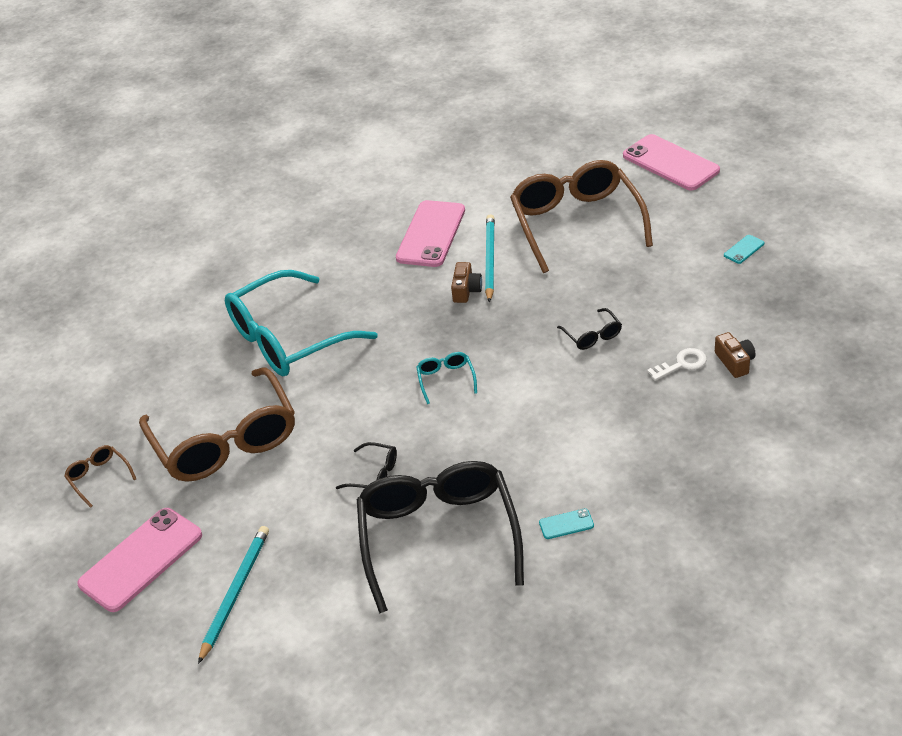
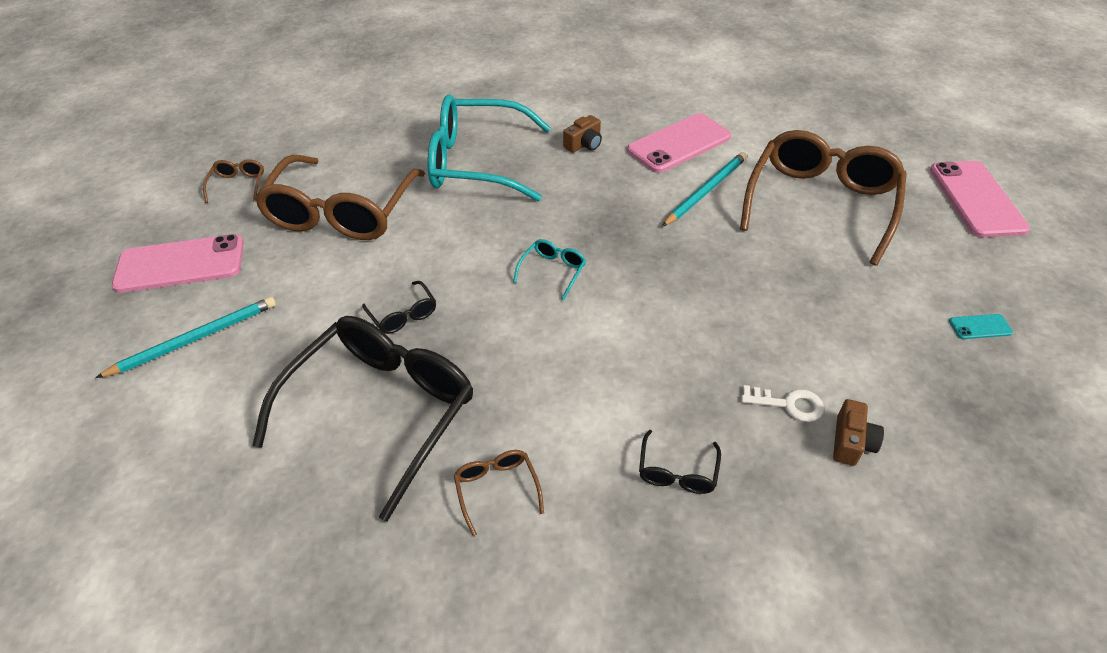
camera: 35 degrees right, 5 degrees up
(466, 290) = (656, 205): brown camera -> brown camera (584, 144)
(566, 524) = (496, 489): turquoise phone -> brown glasses
(592, 336) = (726, 316): black glasses -> black glasses (677, 472)

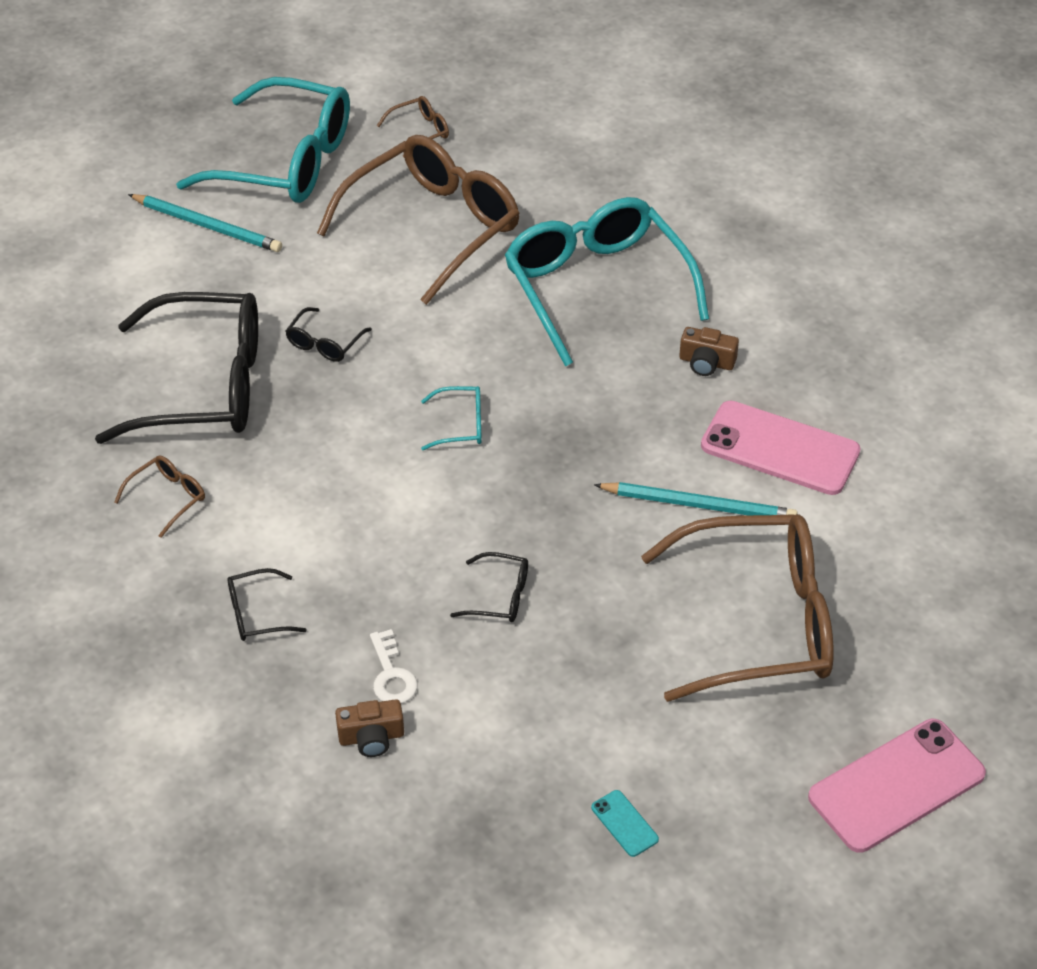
camera: 60 degrees right, 0 degrees up
(180, 264) = (286, 161): pink phone -> turquoise glasses
(341, 213) = (434, 227): brown glasses -> brown glasses turned 150 degrees clockwise
(737, 312) = (500, 596): none -> black glasses

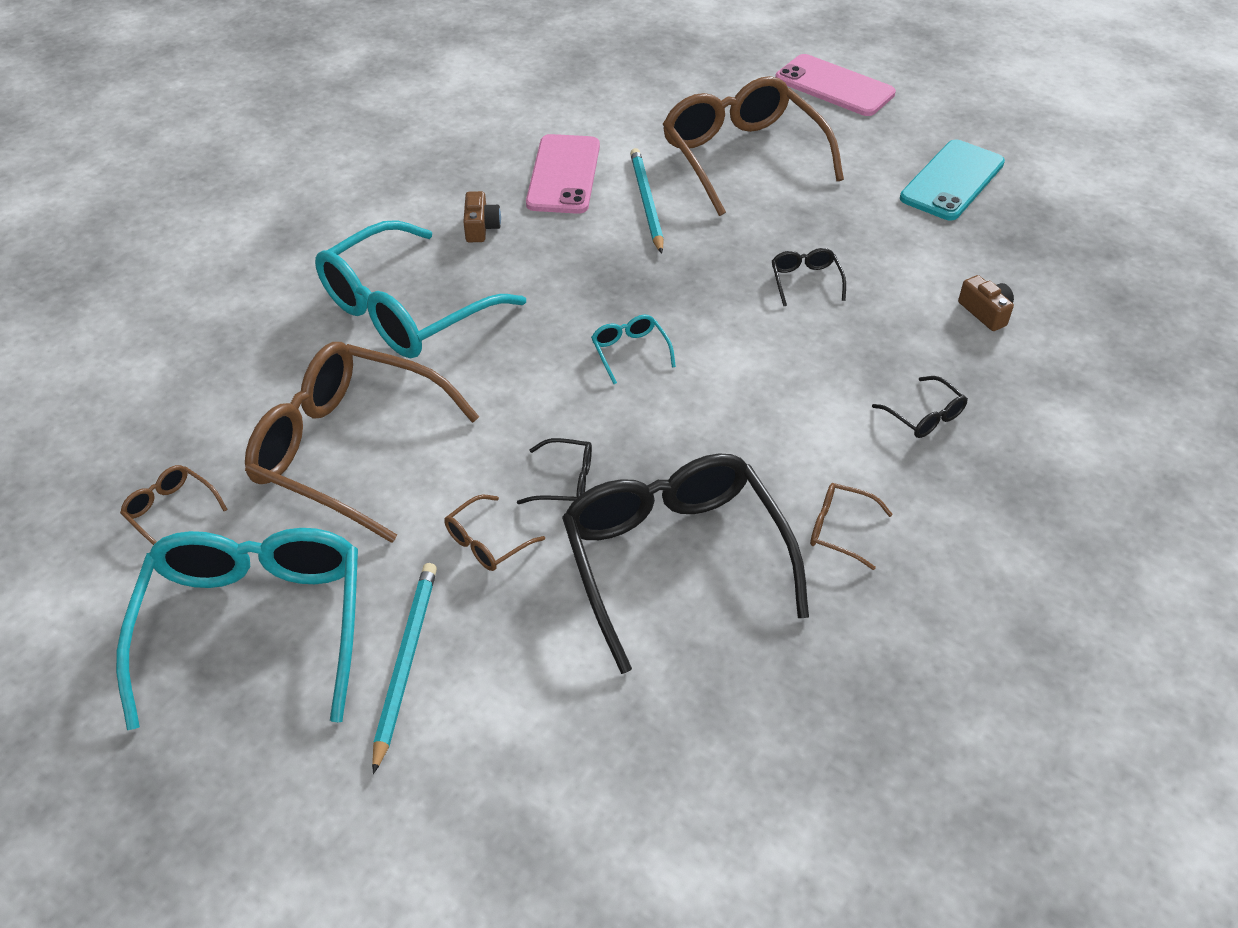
camera: 110 degrees left, 0 degrees up
(288, 285) = (486, 542): none -> brown glasses
(392, 675) = (922, 318): white key -> none
(624, 823) = (952, 181): turquoise phone -> turquoise phone, size x2.40

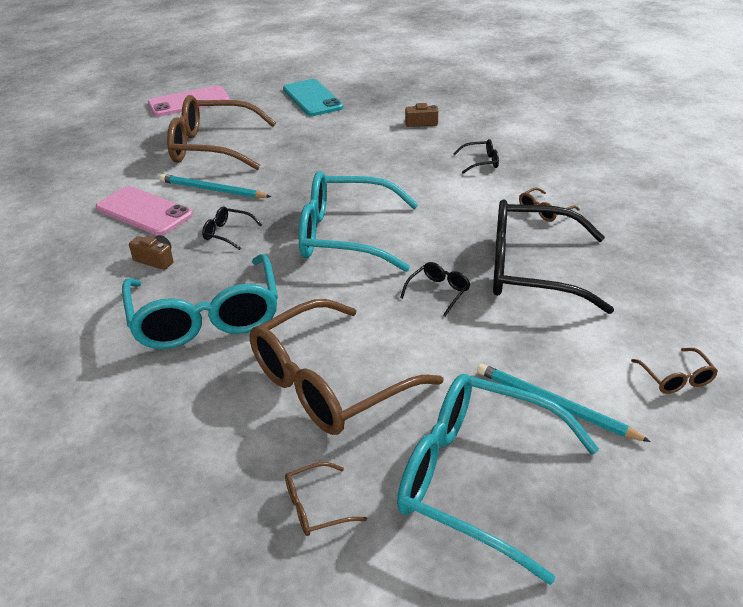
camera: 60 degrees left, 10 degrees down
(486, 542) = (469, 340): brown glasses -> brown glasses (676, 378)
(630, 351) = (345, 235): turquoise glasses -> turquoise glasses, size x2.48
(805, 281) = (344, 161): black glasses -> black glasses (227, 233)

